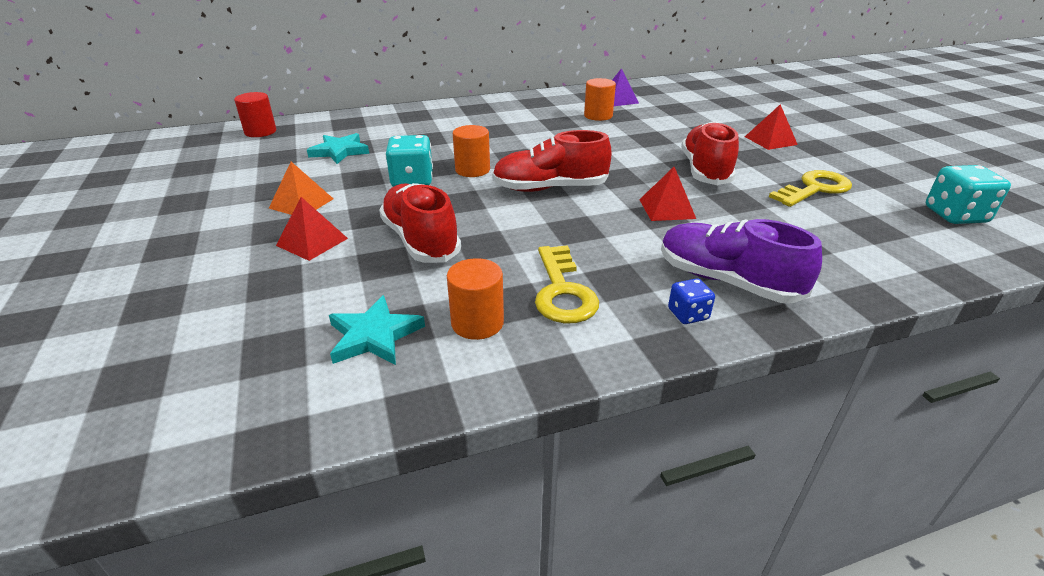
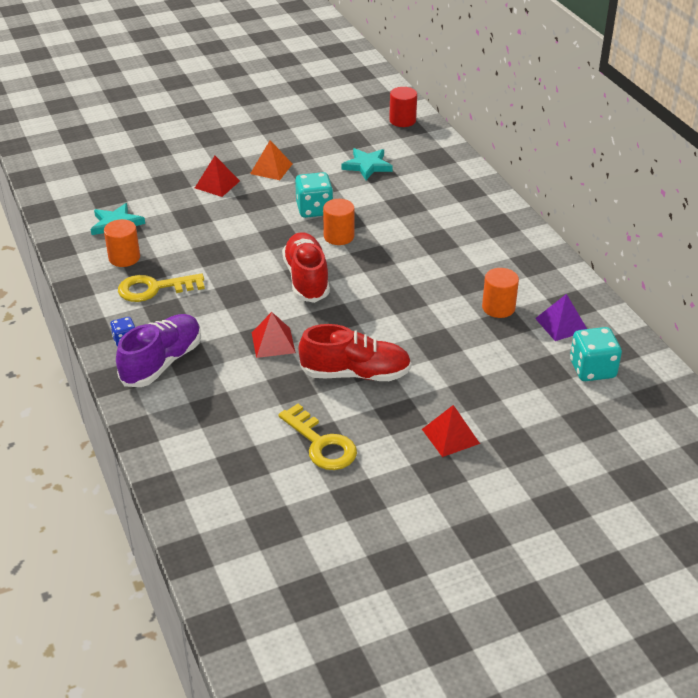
camera: 85 degrees right, 5 degrees up
(420, 240) = (219, 226): red shoe -> none
(955, 215) = (270, 533): turquoise dice -> turquoise dice (592, 369)

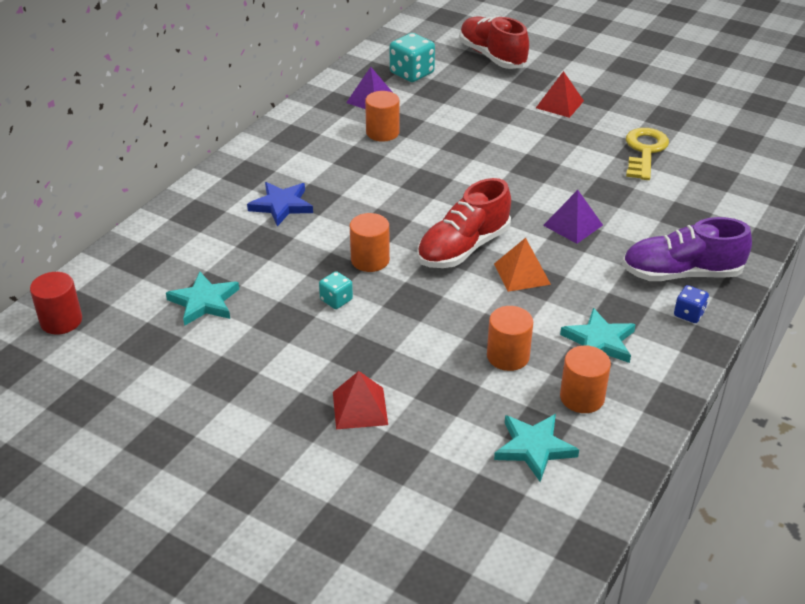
camera: 125 degrees left, 0 degrees up
(154, 288) = (599, 341): yellow key -> turquoise star
(188, 248) = (508, 356): none -> orange cylinder
(271, 168) = (279, 379): orange pyramid -> orange pyramid (522, 273)
(273, 342) = (573, 225): red pyramid -> purple pyramid
(314, 209) = (336, 300): turquoise dice -> turquoise dice, size x0.56
(355, 374) = (552, 167): red shoe -> red shoe (492, 56)
(441, 224) = (281, 205): none -> blue star

